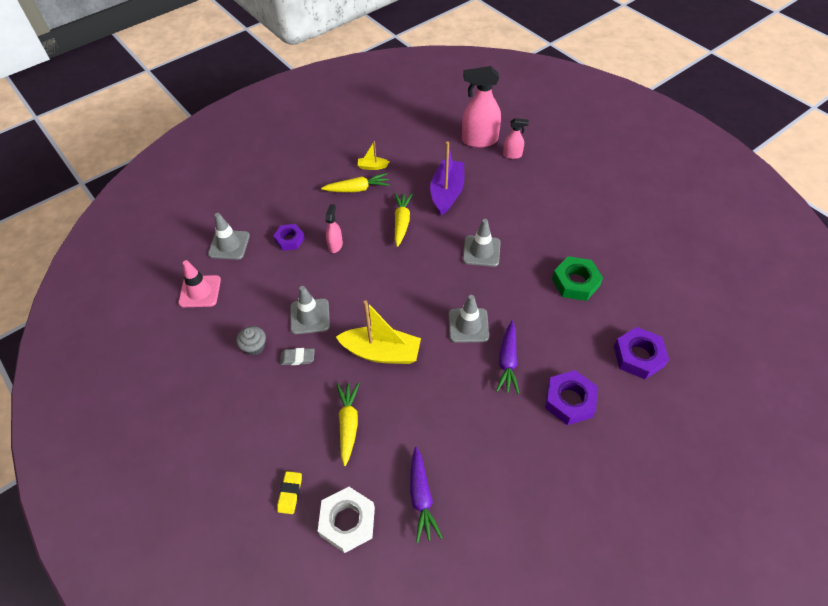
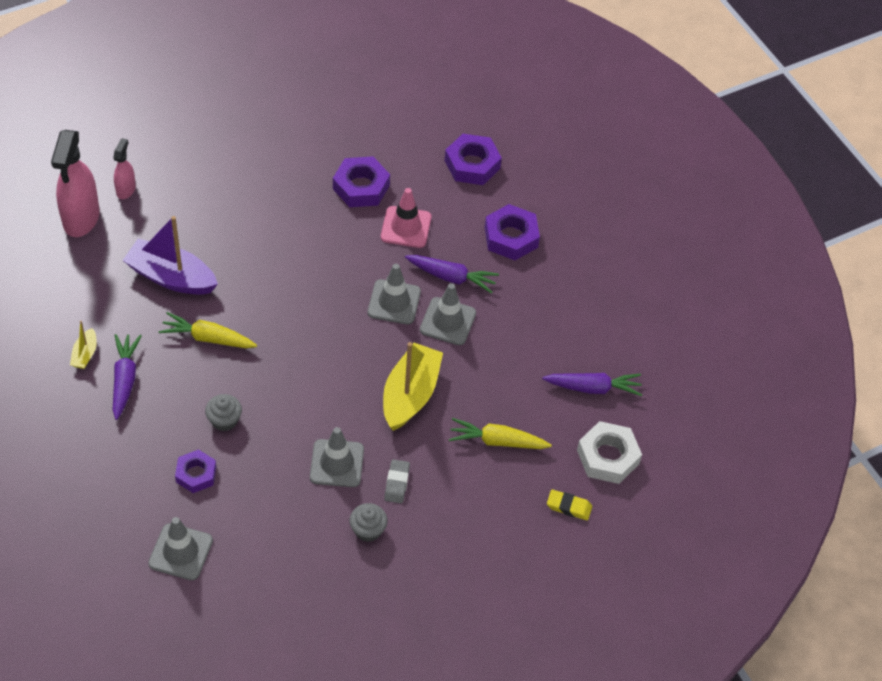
camera: 85 degrees left, 0 degrees up
(200, 291) = (257, 592): pink traffic cone -> pink traffic cone (406, 227)
(335, 245) = (224, 420): pink spray bottle -> grey cupcake
(357, 189) = (125, 379): yellow carrot -> purple carrot
(481, 251) = (286, 264): grey traffic cone -> grey traffic cone (448, 321)
(575, 282) = (361, 187): green nut -> purple nut

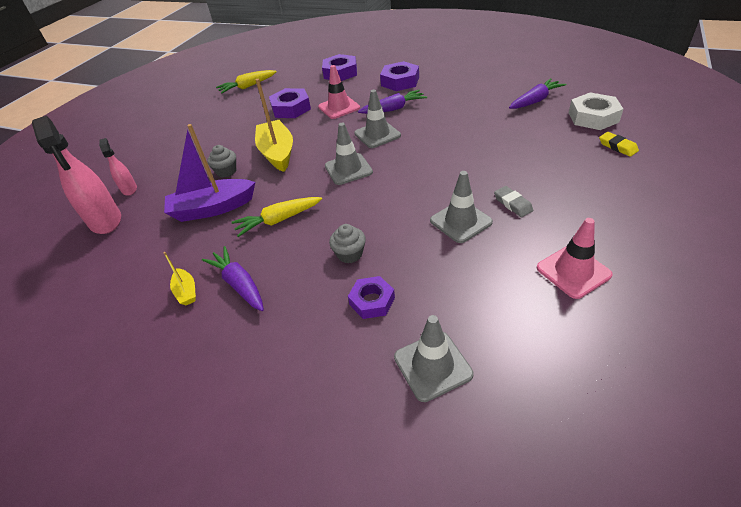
camera: 30 degrees left, 10 degrees down
(353, 573) = (573, 271): none -> pink traffic cone
(368, 530) = (538, 240): grey cupcake -> grey cupcake (226, 171)
(410, 394) = (450, 162): yellow boat -> yellow boat (277, 153)
(448, 321) = (419, 124): grey traffic cone -> grey traffic cone (348, 169)
(497, 441) = (530, 148): yellow carrot -> yellow carrot (247, 87)
(569, 507) = (617, 147): yellow eraser -> yellow eraser turned 75 degrees clockwise

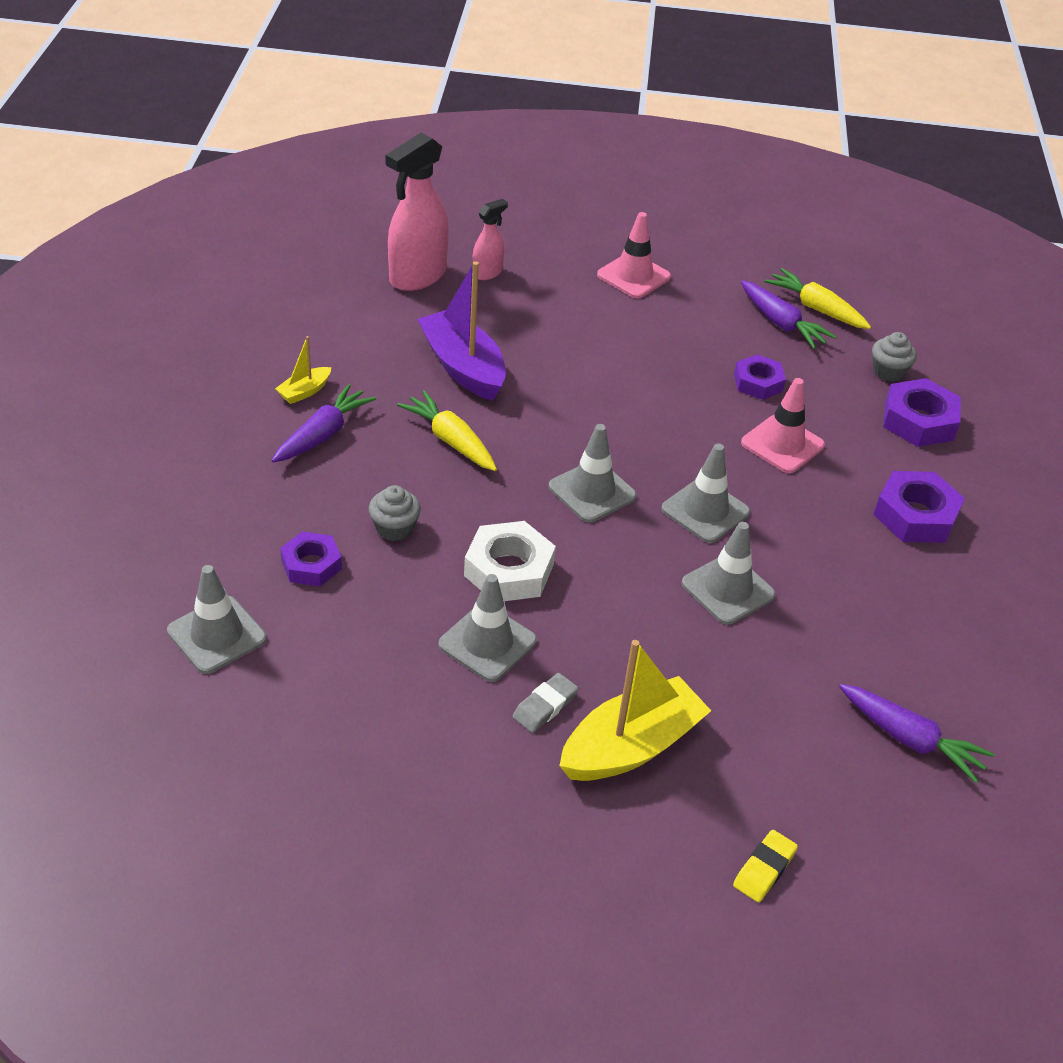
camera: 65 degrees right, 0 degrees up
(226, 171) = (552, 356): grey cupcake -> grey cupcake (888, 372)
(277, 153) = (615, 399): yellow boat -> yellow boat (631, 746)
(291, 108) = (758, 383): purple nut -> purple nut, size x0.66
(393, 109) = (801, 520): purple carrot -> purple carrot (781, 323)
(435, 135) = (728, 589): none -> grey traffic cone
(573, 271) = (398, 780): pink traffic cone -> pink traffic cone (633, 276)
(593, 117) = (871, 837): white nut -> white nut (509, 570)

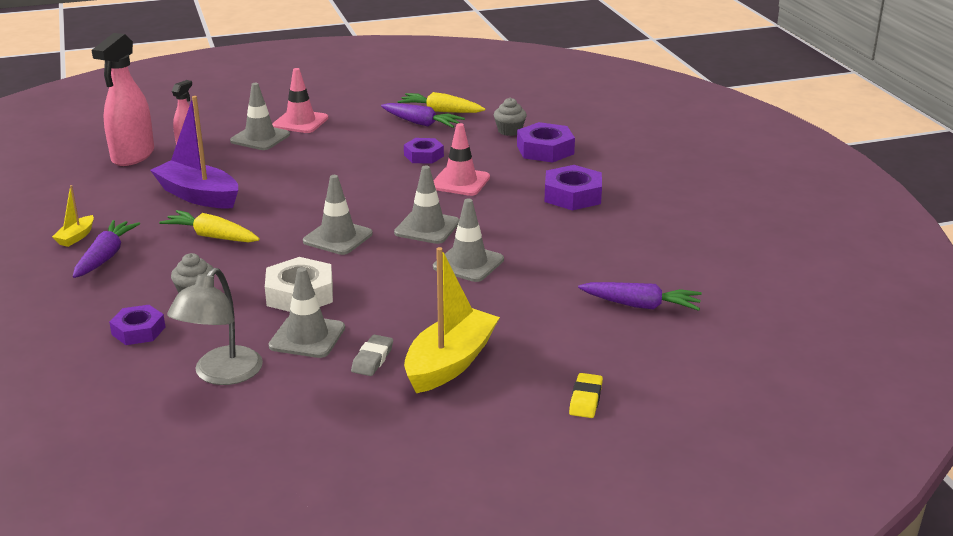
camera: 20 degrees left, 15 degrees down
(217, 635) = (80, 391): grey traffic cone -> grey traffic cone (260, 138)
(370, 666) = (221, 375): none -> grey lamp

